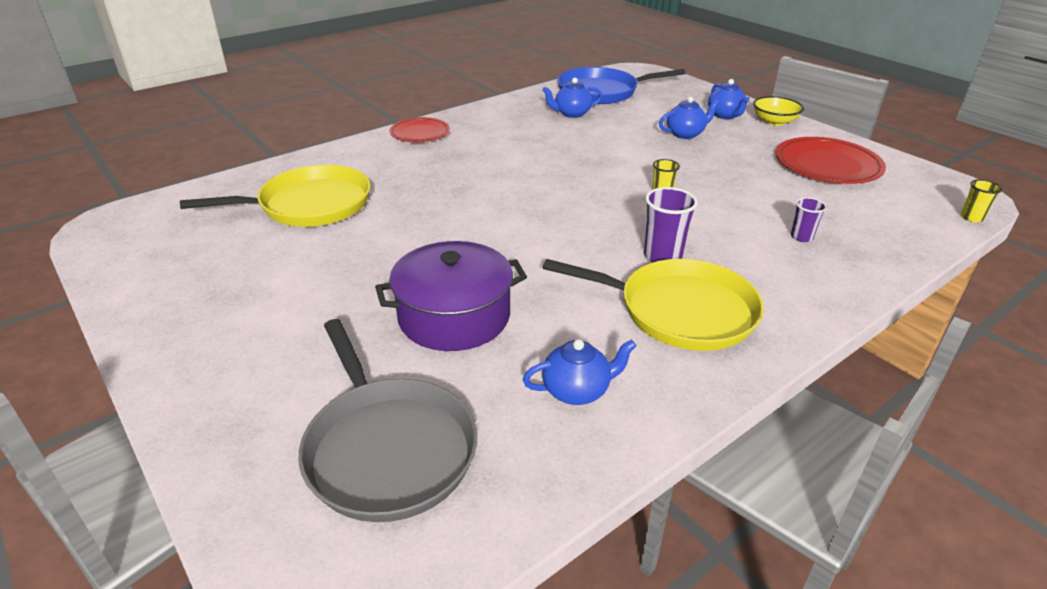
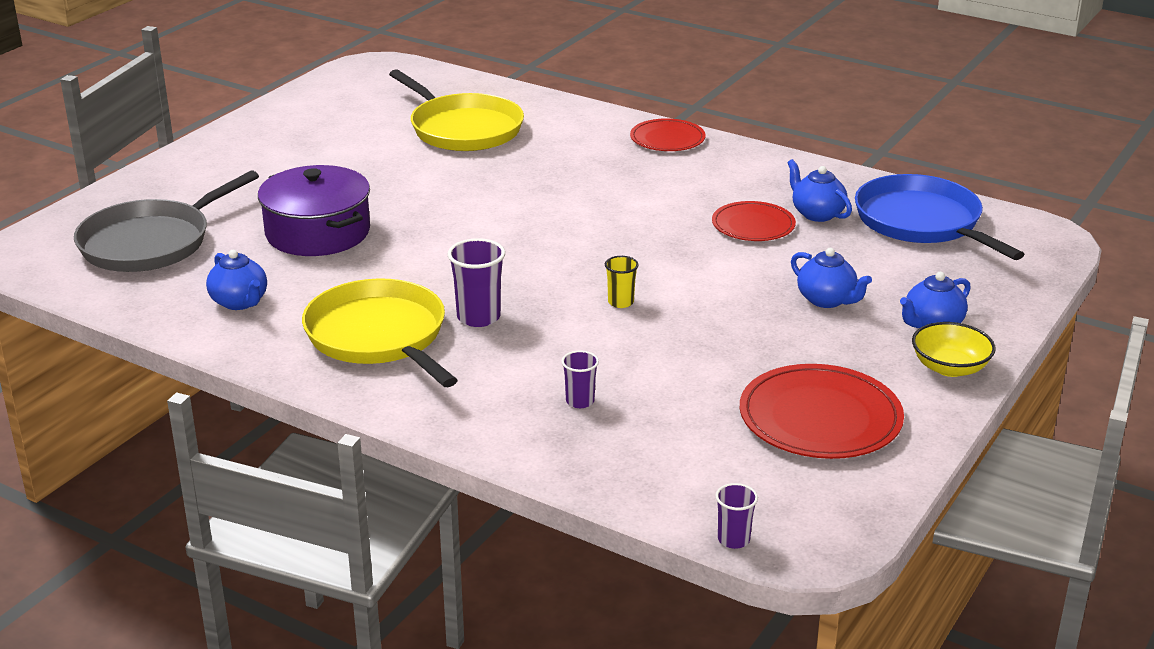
camera: 70 degrees right, 5 degrees down
(574, 133) = (753, 225): none -> red plate
(679, 311) = (379, 336): yellow pan -> yellow pan turned 150 degrees clockwise
(971, 218) = (733, 539): yellow cup -> purple cup

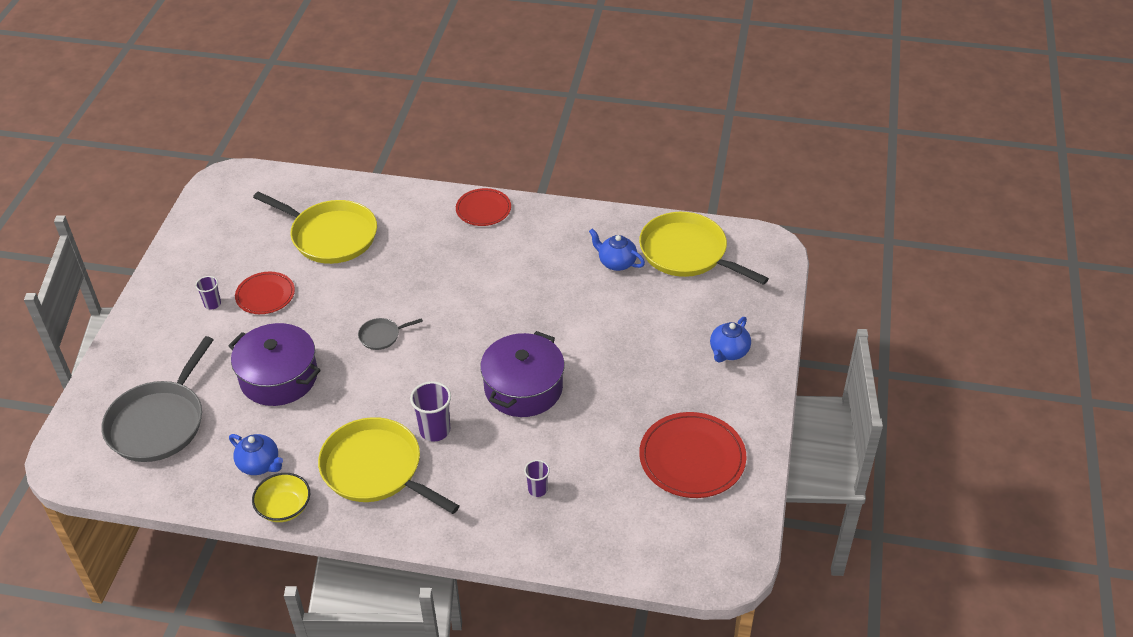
camera: 20 degrees left, 15 degrees up
(467, 222) = (381, 336): none -> grey pan
(620, 302) = (523, 388): yellow cup -> purple pot
(733, 539) = (681, 579): purple cup -> purple cup (212, 304)
(753, 225) = (579, 286): red plate -> red plate (265, 295)
(827, 300) = (655, 347): blue teapot -> none
(922, 222) = (687, 253): blue pan -> yellow pan
(950, 367) = (753, 388): yellow bowl -> yellow bowl (284, 508)

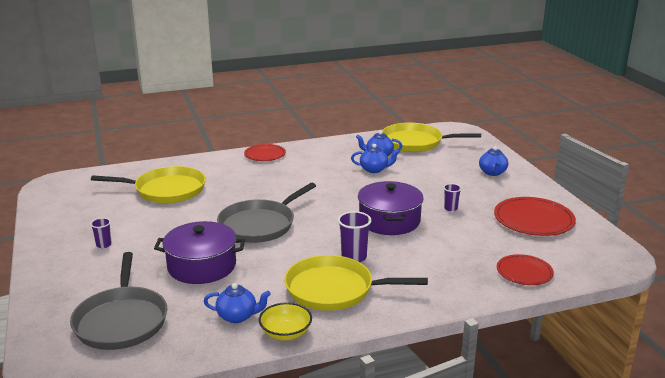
camera: 30 degrees left, 20 degrees down
(265, 295) = (144, 229): red plate -> red plate (524, 272)
(381, 336) = (260, 225): grey pan -> grey pan, size x2.27
(537, 489) = (460, 263): purple cup -> purple cup (450, 208)
(587, 288) = (374, 169): none -> blue teapot

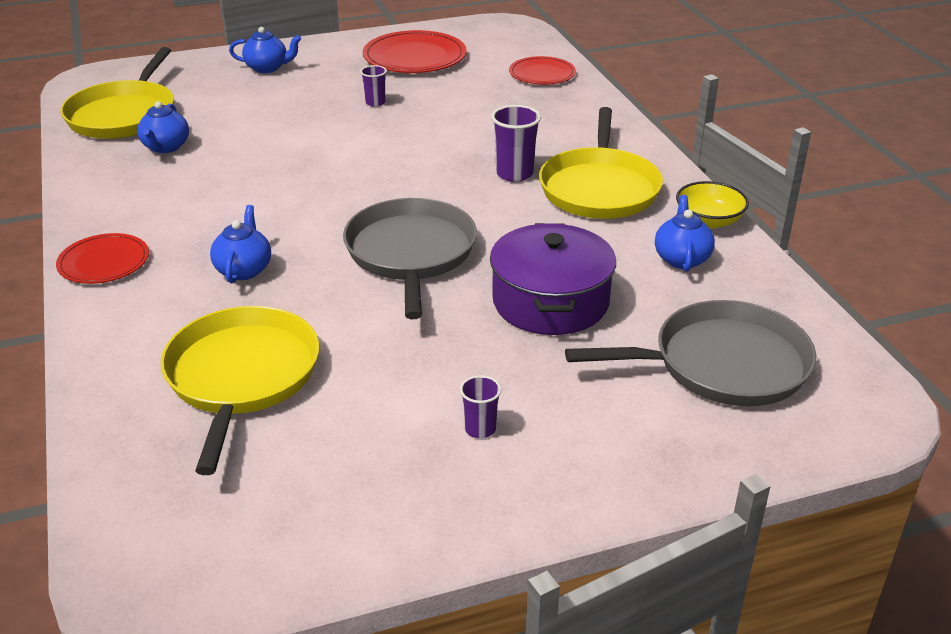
camera: 90 degrees left, 10 degrees up
(260, 225) = (411, 254): grey pan -> grey pan turned 135 degrees counterclockwise
(374, 169) = (223, 152): blue teapot -> blue teapot (244, 269)
(389, 221) = (408, 146): purple pot -> none

